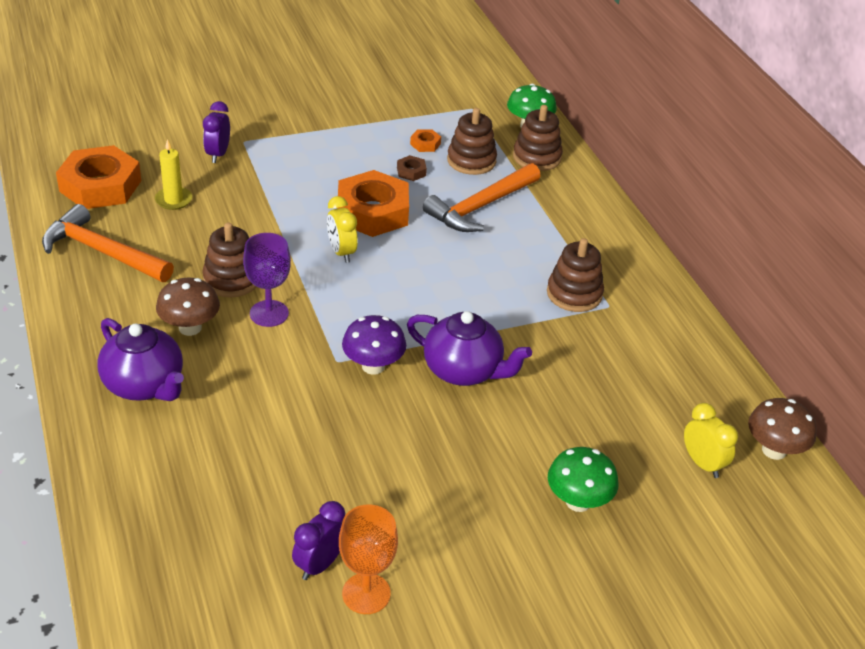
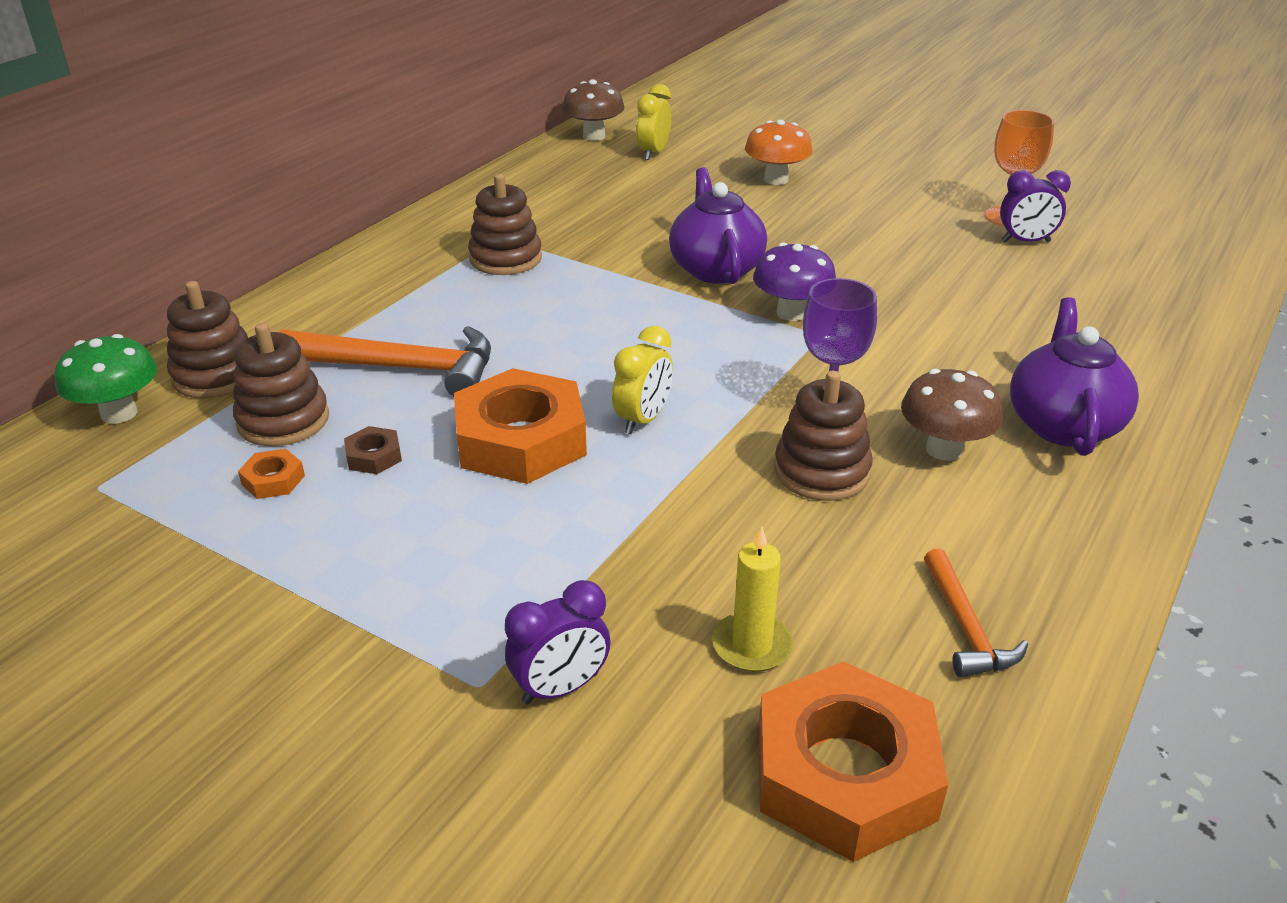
camera: 125 degrees left, 5 degrees down
(102, 252) = (966, 627): orange hammer -> orange hammer, size x0.56
(578, 501) = (776, 179): green mushroom -> orange mushroom

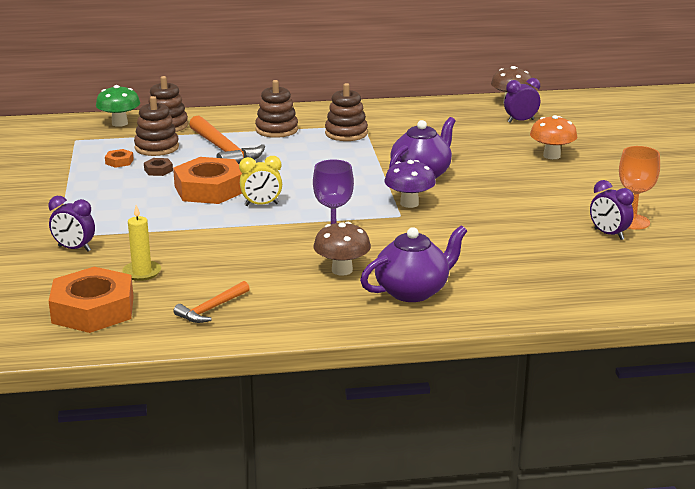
camera: 50 degrees right, 10 degrees down
(653, 153) = (520, 121): yellow clock -> purple clock
(821, 471) = (280, 250): brown stacking toy -> brown stacking toy (276, 130)

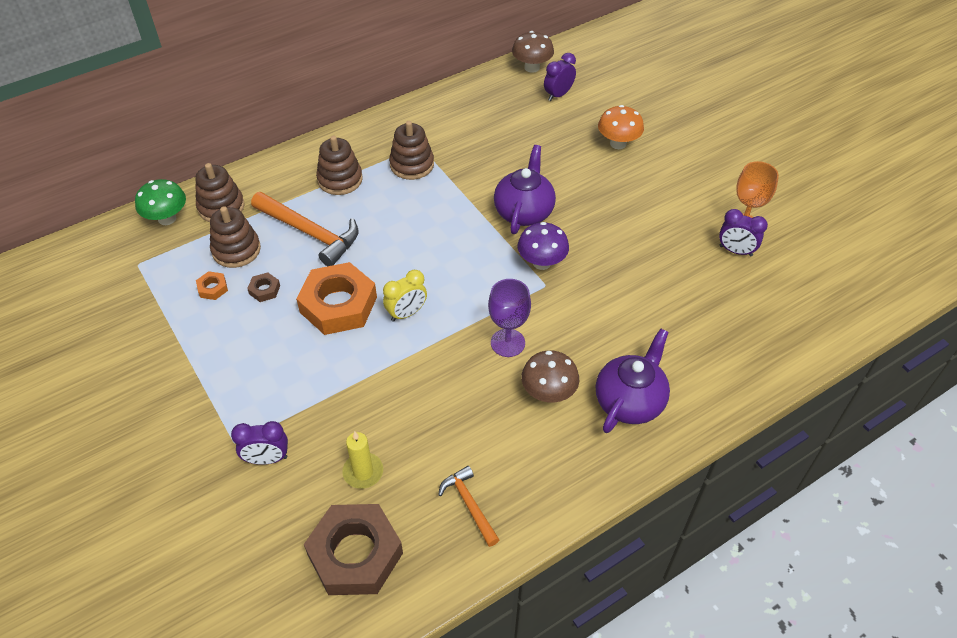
camera: 25 degrees left, 25 degrees up
(93, 309) = (355, 554): orange nut -> brown nut
(211, 309) = (469, 504): orange hammer -> orange hammer turned 135 degrees clockwise

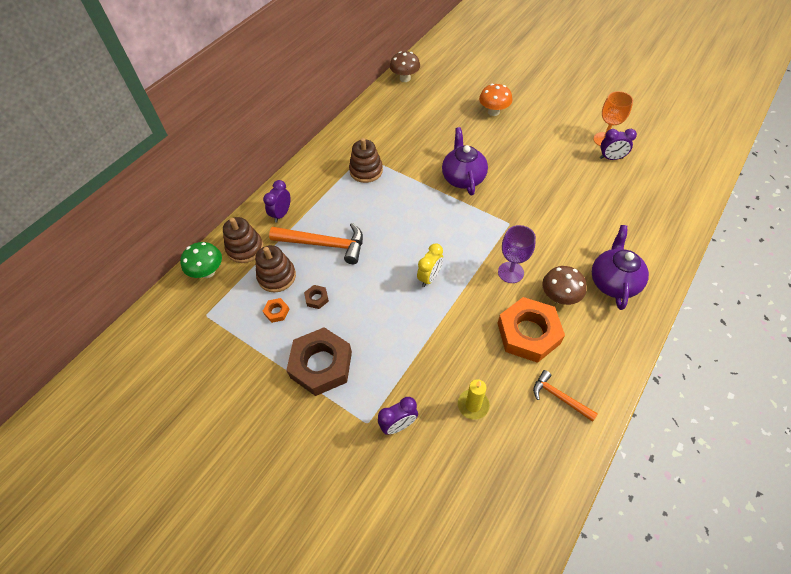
camera: 20 degrees left, 5 degrees up
(338, 305) = (378, 289): orange nut -> orange nut (528, 333)
(340, 179) = (321, 198): brown stacking toy -> none
(355, 554) = (506, 468): brown nut -> brown nut (321, 364)
(541, 262) = (497, 209): purple mushroom -> none
(558, 95) = (434, 91): purple clock -> purple clock (281, 214)

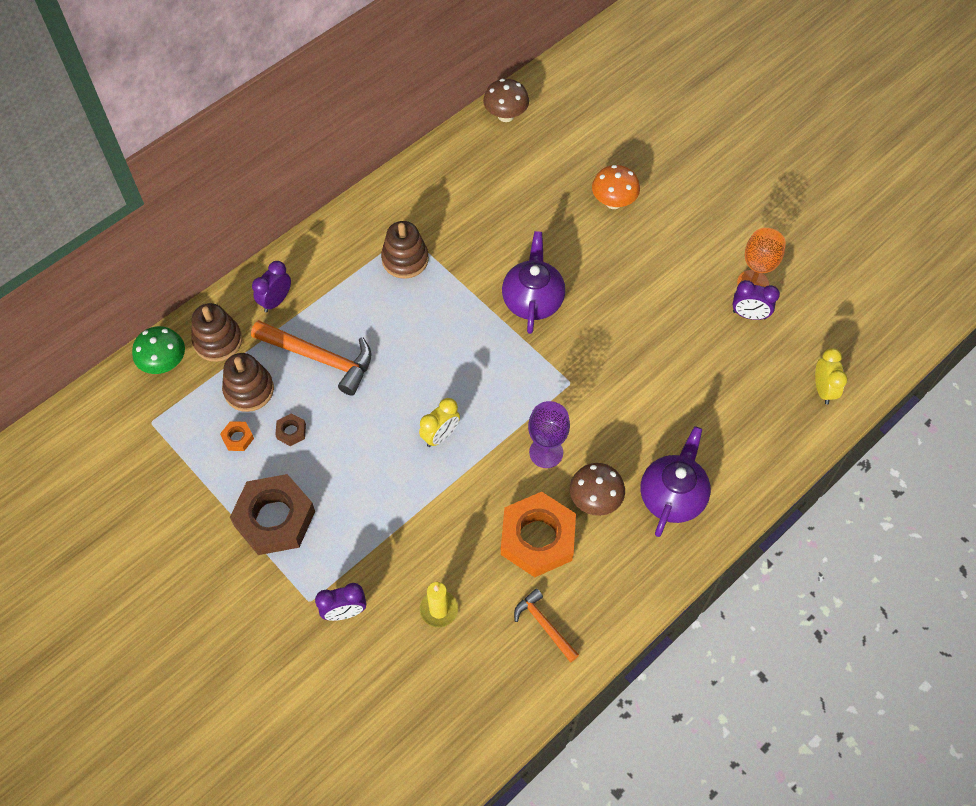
camera: 10 degrees right, 5 degrees up
(682, 192) = (823, 389): none -> yellow clock

